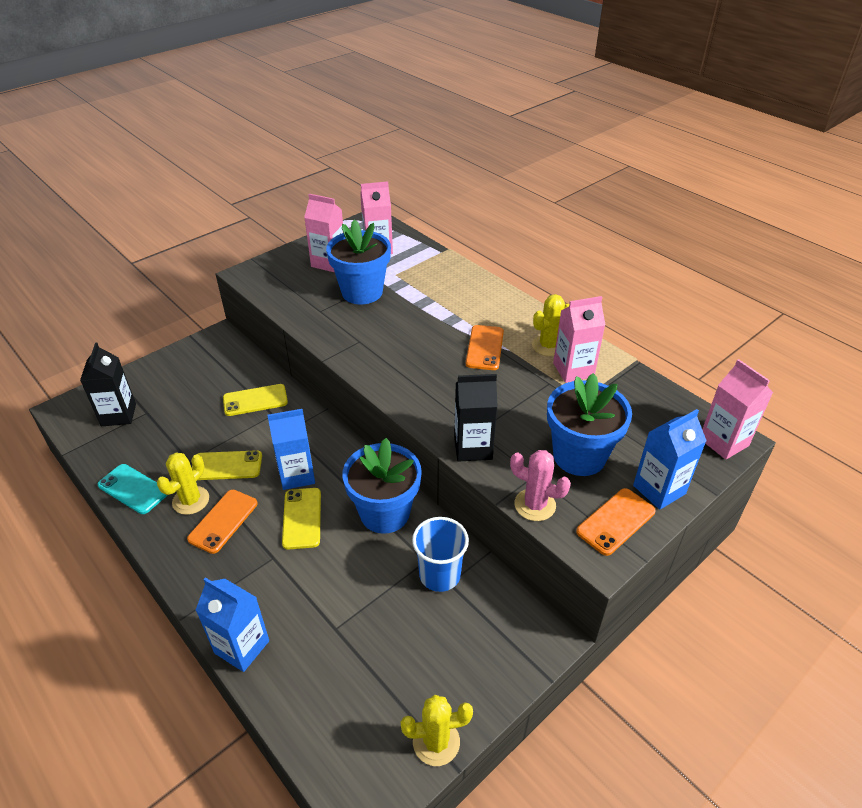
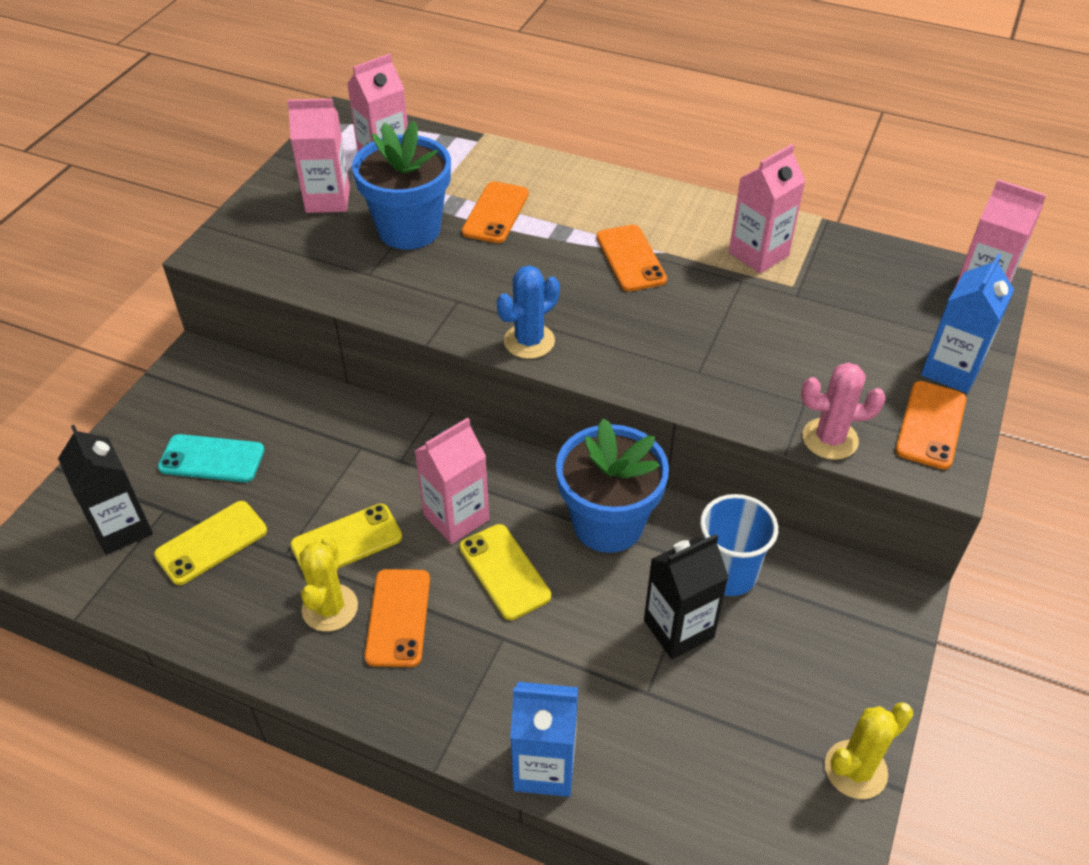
camera: 25 degrees left, 5 degrees up
(133, 489) = (230, 625): turquoise phone -> turquoise phone (212, 459)
(255, 400) = (320, 435): yellow phone -> yellow phone (211, 543)
(297, 475) = (456, 517): blue carton -> pink carton
(383, 378) = (529, 341): none -> blue cactus
(420, 297) = (495, 213): none -> orange phone
(473, 448) = (708, 394): black carton -> black carton (678, 629)
(548, 346) = (707, 232): yellow cactus -> none
(579, 456) = (838, 361): blue flower pot -> none

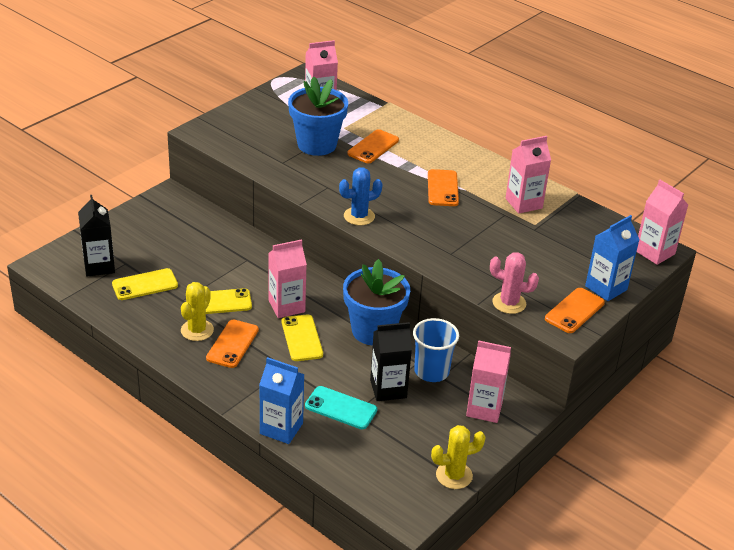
camera: 15 degrees right, 10 degrees down
(212, 459) = (160, 245): turquoise phone -> turquoise phone (341, 408)
(328, 200) = (276, 119): pink carton -> pink carton (484, 409)

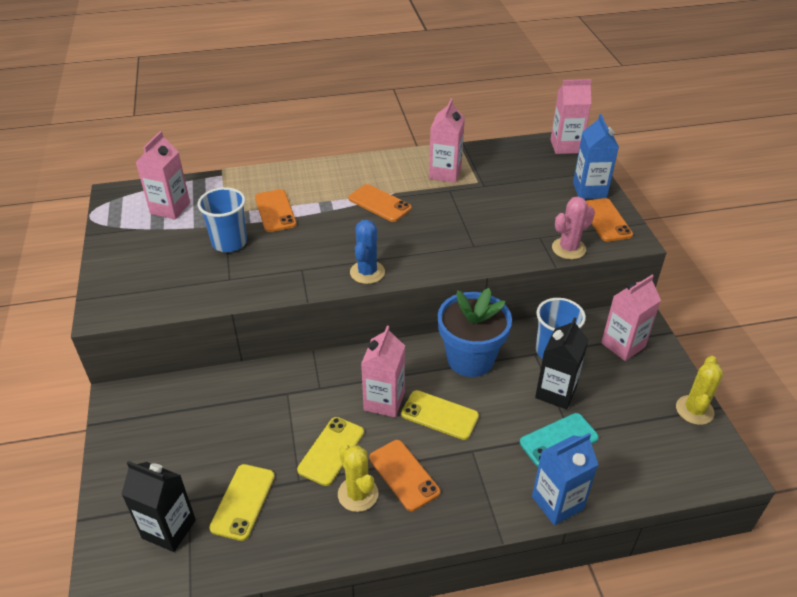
camera: 50 degrees left, 5 degrees up
(317, 144) = (229, 242): blue flower pot -> blue cup

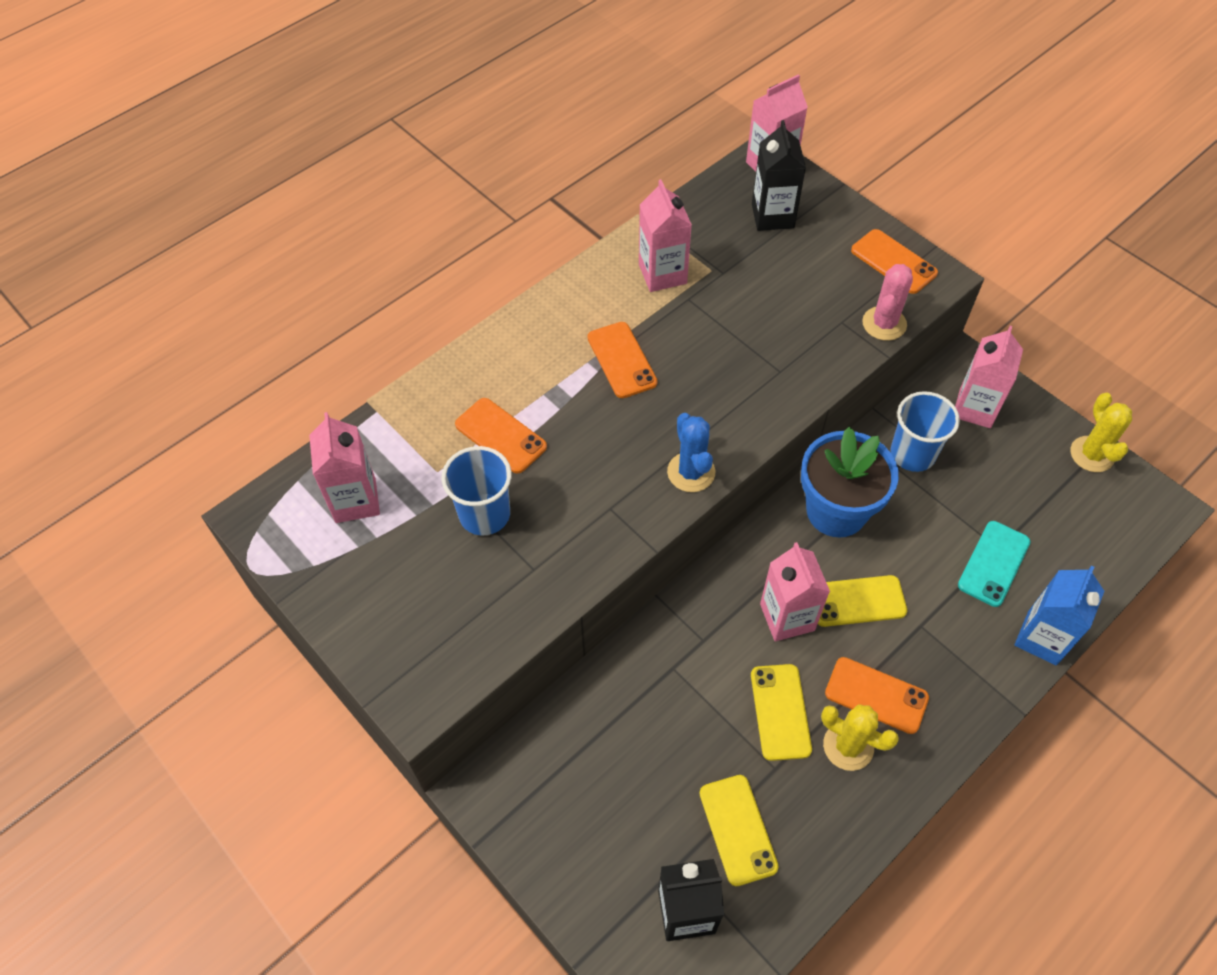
camera: 30 degrees left, 15 degrees up
(379, 203) = (621, 360): orange phone -> orange phone turned 60 degrees clockwise
(555, 392) = (951, 506): black carton -> black carton (772, 216)
(589, 190) = (845, 224): blue carton -> none

